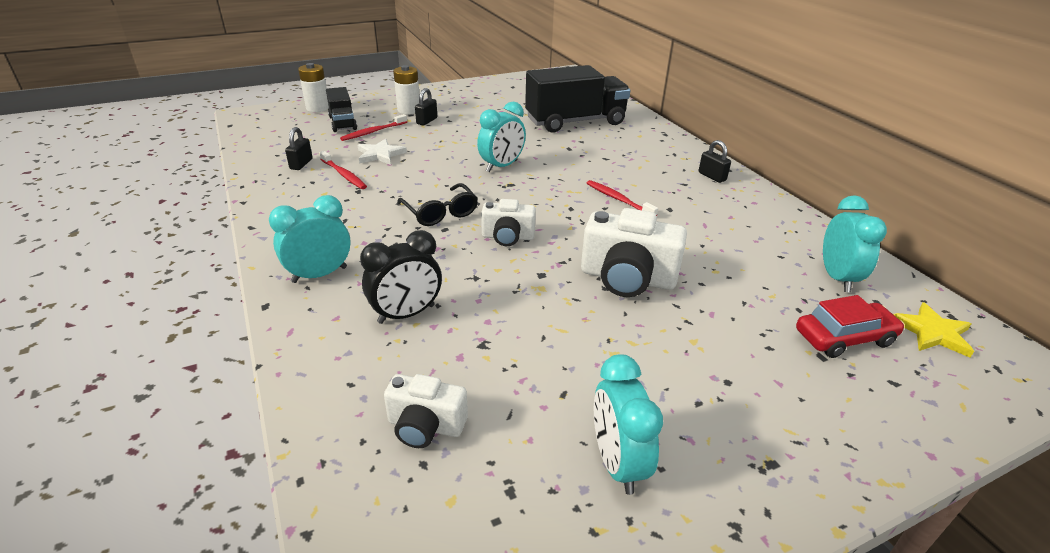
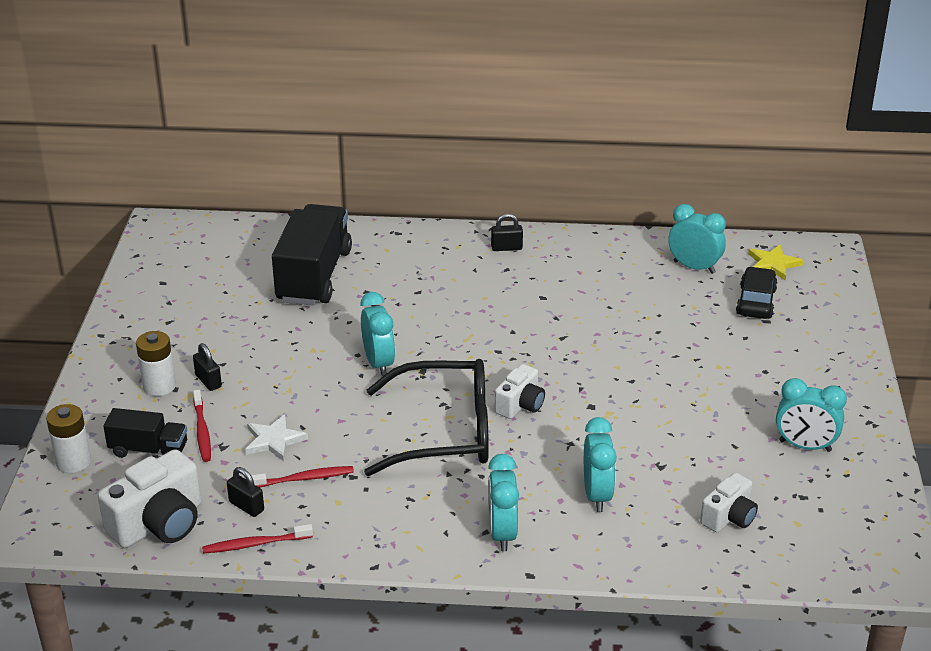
camera: 60 degrees left, 0 degrees up
(406, 314) = (597, 495): black clock -> turquoise clock
(440, 213) = (445, 432): black glasses -> black glasses, size x1.90
(618, 199) = (504, 318): red toothbrush -> red toothbrush (255, 544)
(627, 278) = (627, 364): white camera -> white camera (159, 524)
(844, 338) = (756, 302): red car -> black car

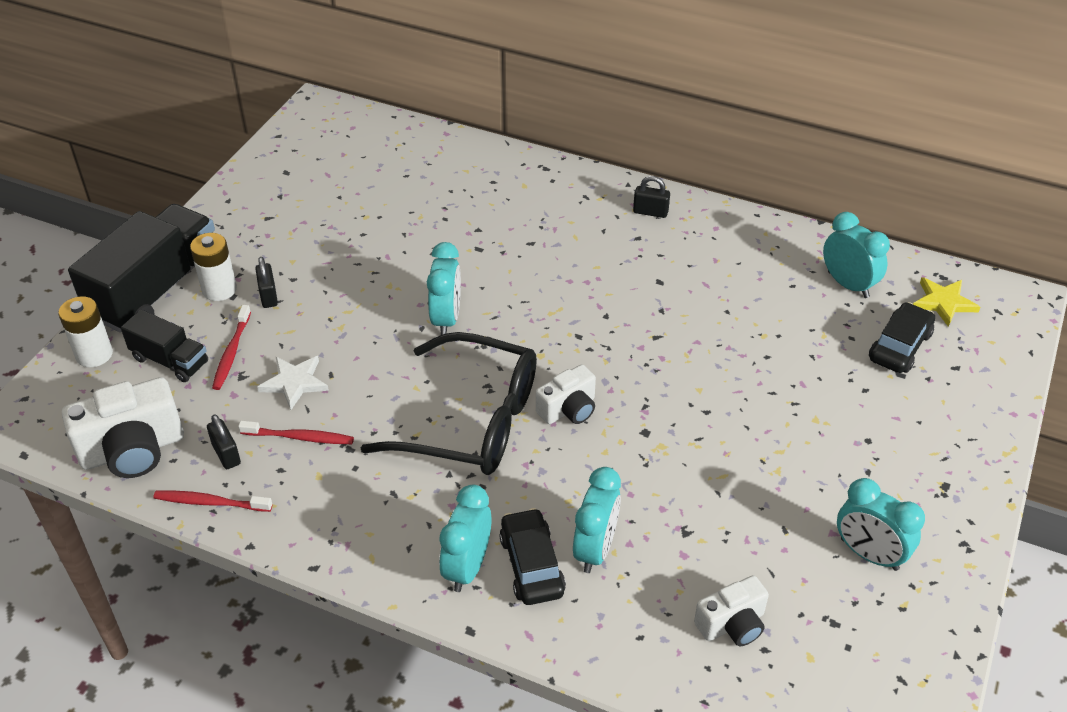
camera: 20 degrees right, 10 degrees up
(314, 276) = (435, 199): black truck -> black truck (156, 290)
(553, 519) = (531, 565): none -> black car

